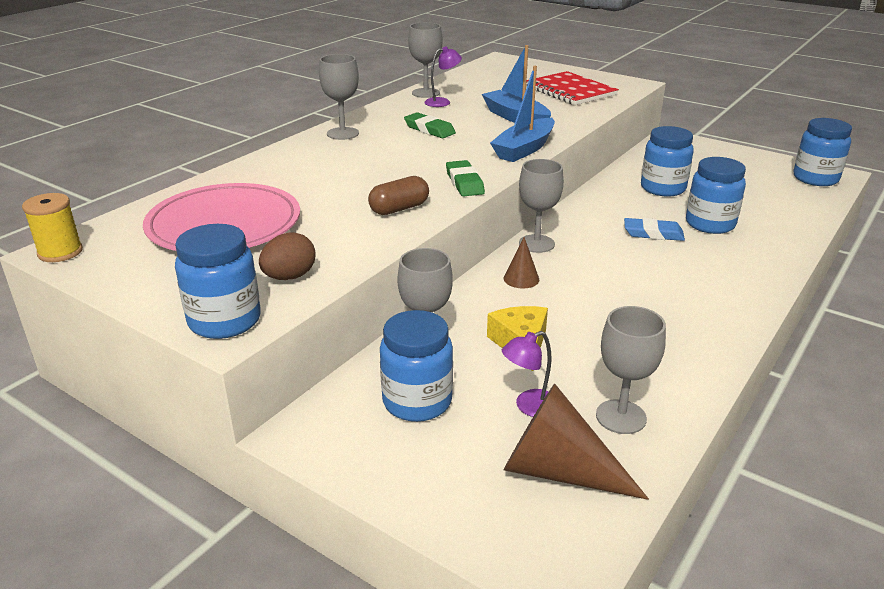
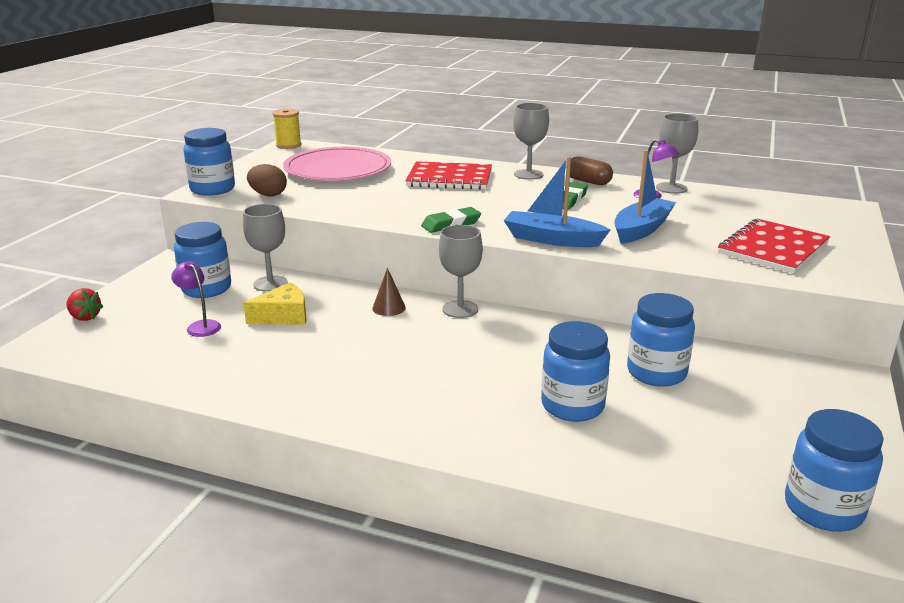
camera: 75 degrees right, 5 degrees down
(321, 168) = (449, 178): none -> red notebook
(399, 209) = (385, 209): brown capsule -> brown capsule (588, 181)
(469, 523) = (85, 317): none -> red strawberry
(557, 470) = (128, 341): brown cone -> none
(621, 417) = (187, 362): grey goblet -> none
(653, 234) = (521, 369): blue eraser -> none

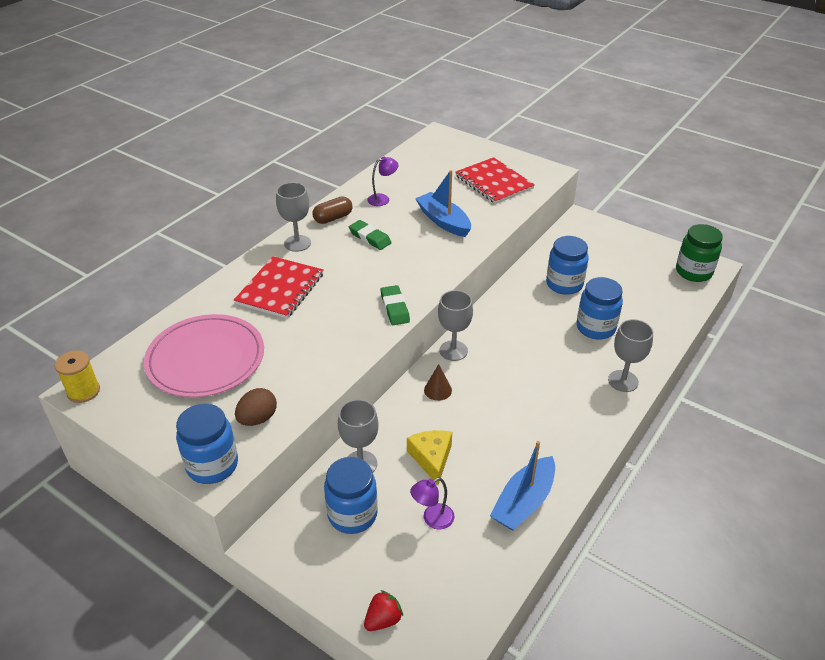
camera: 75 degrees left, 15 degrees up
(552, 239) = (446, 264): blue boat -> blue boat (524, 502)
(671, 188) = (369, 186): grey goblet -> grey goblet (623, 381)
(823, 508) = (693, 272): blue jar -> green jar

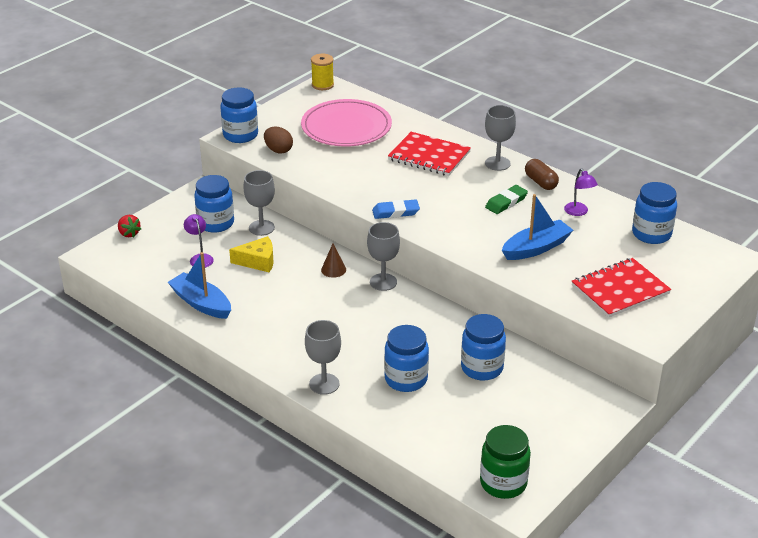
camera: 95 degrees right, 5 degrees down
(395, 308) = (395, 212): green eraser -> blue eraser
(412, 166) = (651, 234): none -> blue jar

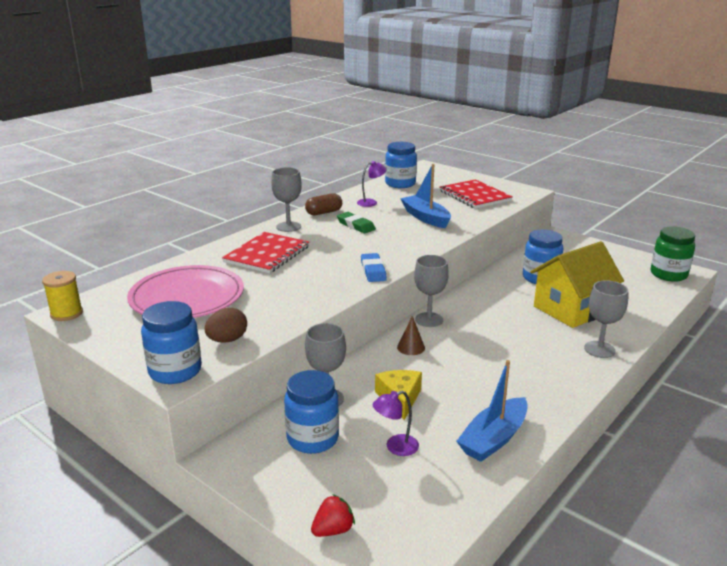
camera: 90 degrees left, 10 degrees down
(406, 379) = (571, 309): blue jar -> yellow house

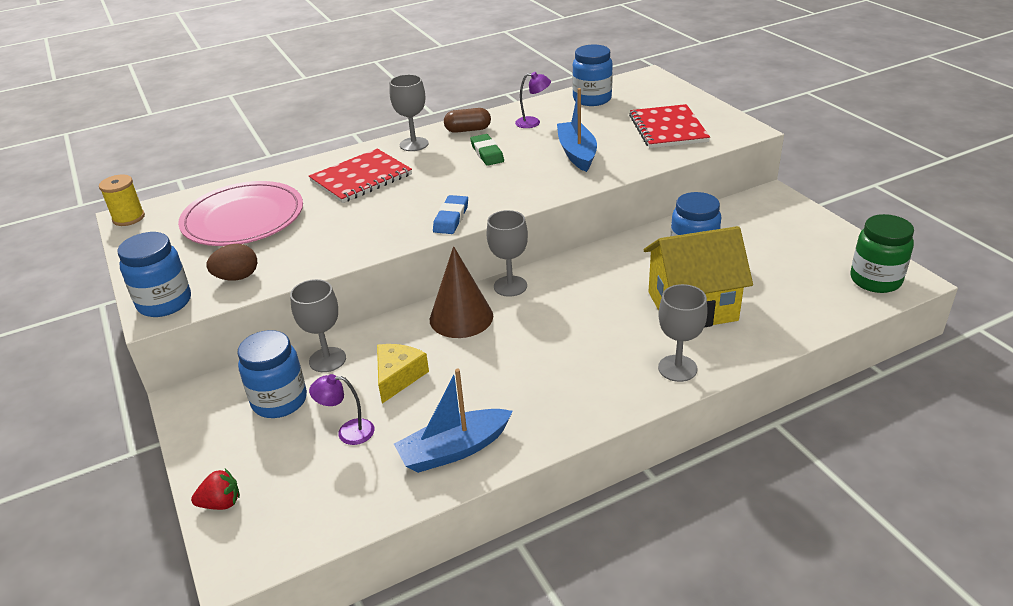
camera: 25 degrees right, 10 degrees up
(411, 347) = (461, 317): brown cone -> brown cone, size x1.97

